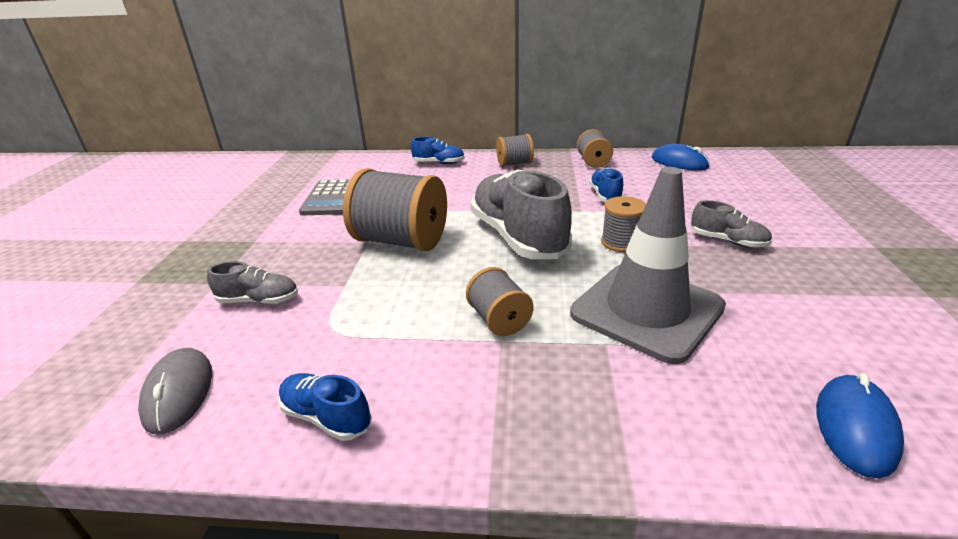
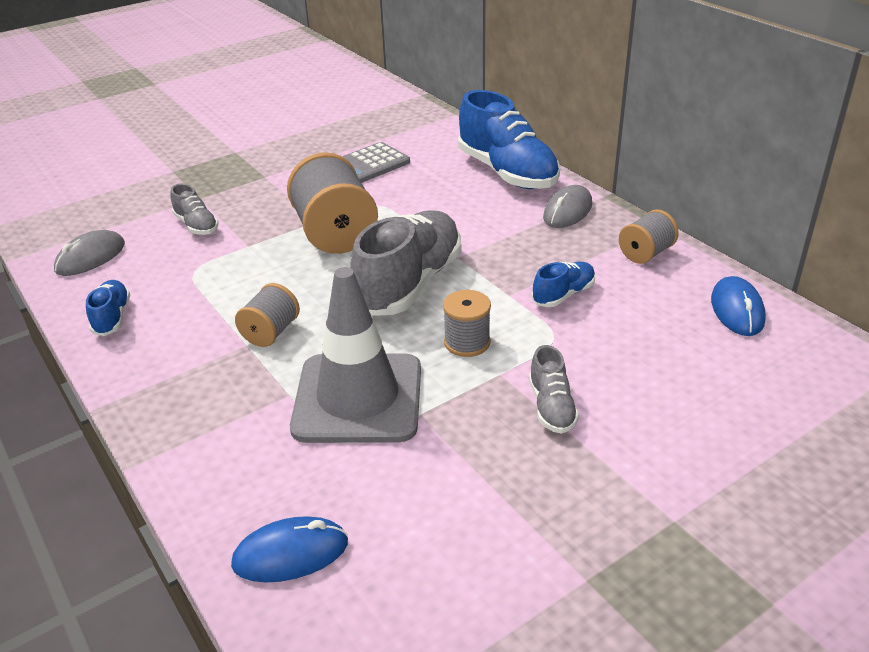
camera: 50 degrees right, 5 degrees up
(439, 163) = (507, 172): blue shoe -> blue shoe, size x2.10
(514, 164) = (567, 211): grey spool -> grey mouse

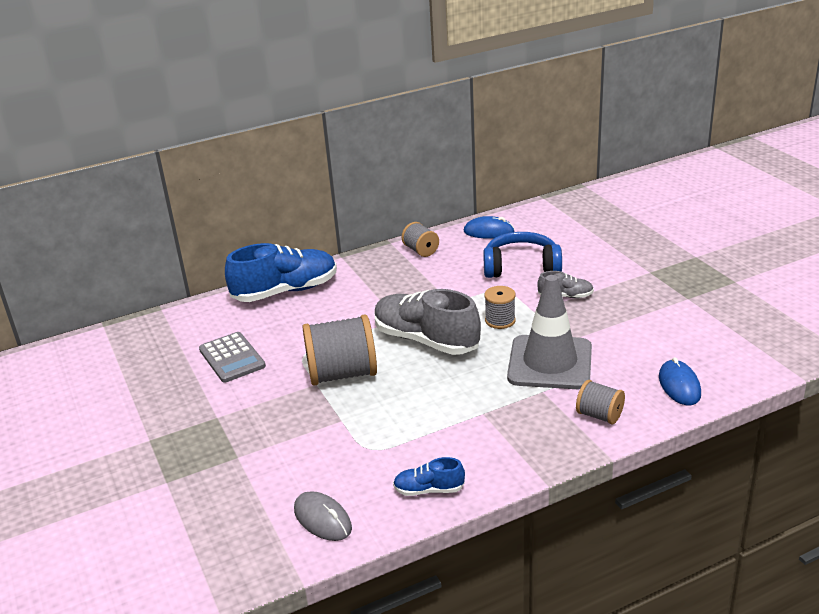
camera: 80 degrees left, 5 degrees down
(196, 225) = (292, 454): grey shoe -> none
(271, 332) = (470, 402): grey spool -> grey spool (599, 415)
(563, 295) = (457, 283): blue shoe -> none
(567, 211) = (356, 272): grey mouse -> none
(633, 353) = (521, 267): none -> blue headphones

